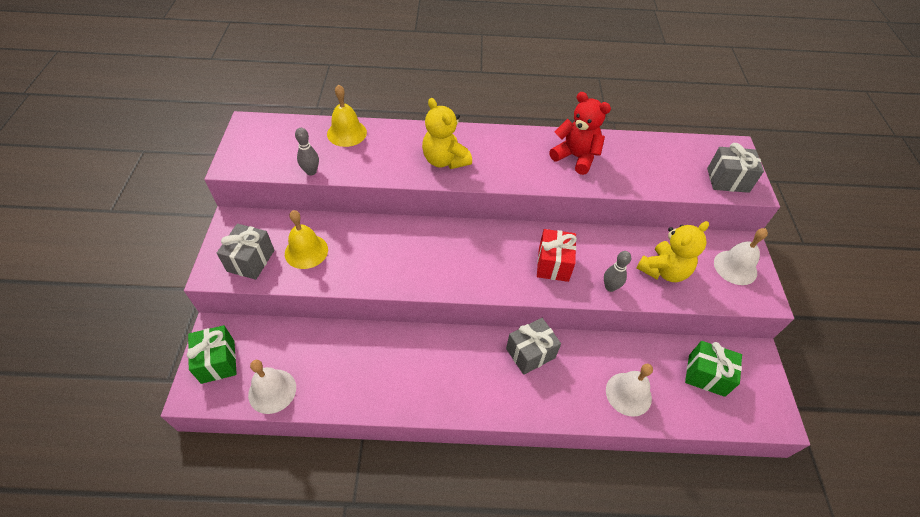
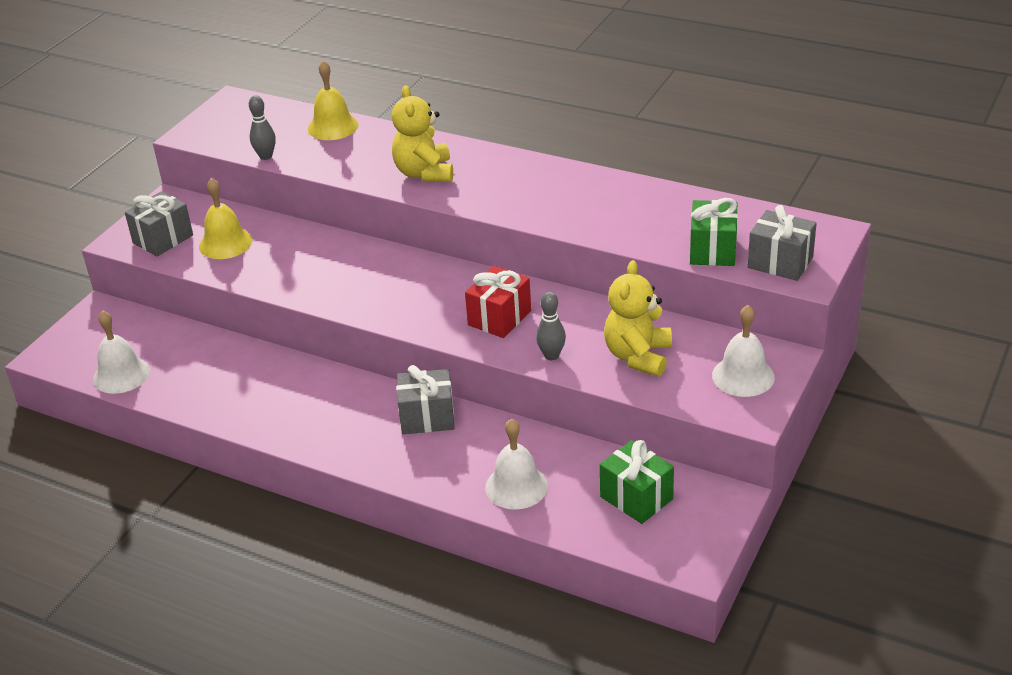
camera: 30 degrees right, 15 degrees down
(218, 361) = (85, 336): green gift -> green gift (712, 250)
(575, 157) = (592, 200): red teddy bear -> none
(663, 270) = (638, 356): yellow teddy bear -> yellow teddy bear turned 120 degrees clockwise

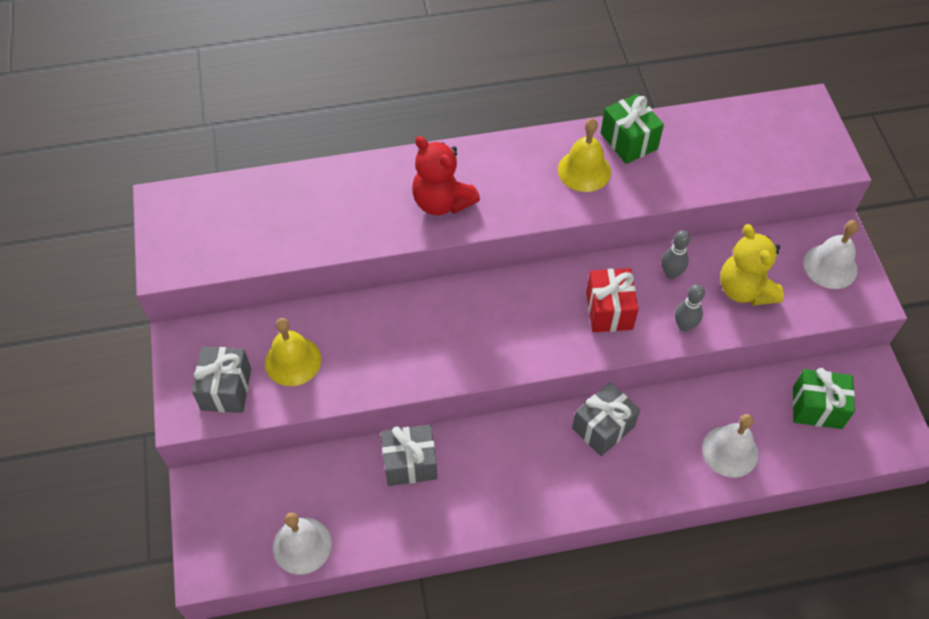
camera: 40 degrees left, 20 degrees up
(266, 156) = (273, 255): grey bowling pin -> grey bowling pin (671, 273)
(333, 127) = (300, 187): yellow bell -> yellow bell (584, 170)
(424, 173) = (442, 202): yellow teddy bear -> red teddy bear
(712, 250) = (747, 168): green gift -> green gift (629, 141)
(780, 262) = (803, 156): grey gift -> grey gift (410, 463)

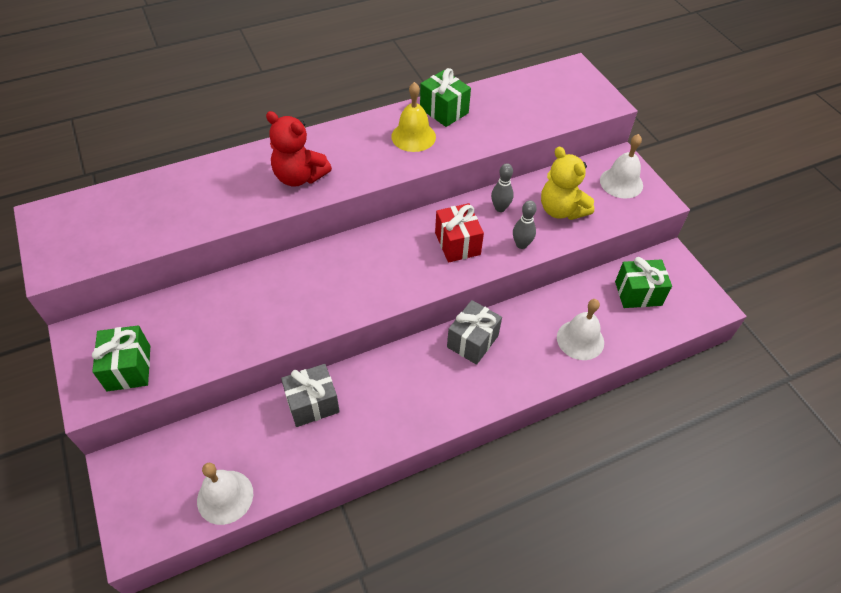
camera: 15 degrees left, 5 degrees down
(226, 389) = (129, 368): grey gift -> green gift
(293, 361) = (189, 332): yellow bell -> none

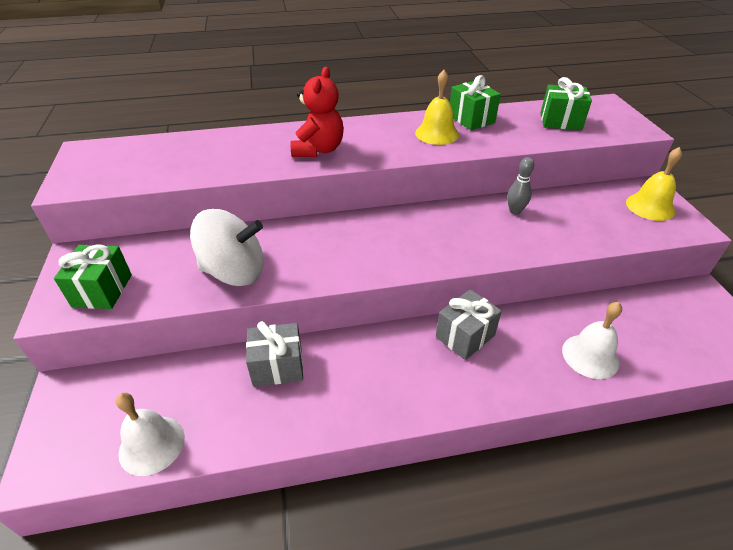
camera: 15 degrees right, 10 degrees down
(251, 324) = (234, 272): none -> white spinning top
(299, 177) = (318, 150): red teddy bear -> red teddy bear turned 120 degrees counterclockwise
(457, 243) = (464, 234): red gift -> none
(521, 244) = (533, 245): grey bowling pin -> none
(561, 210) = (581, 221): yellow teddy bear -> none
(621, 182) = (650, 206): white bell -> yellow bell
(638, 293) = (662, 320): green gift -> green gift (560, 121)

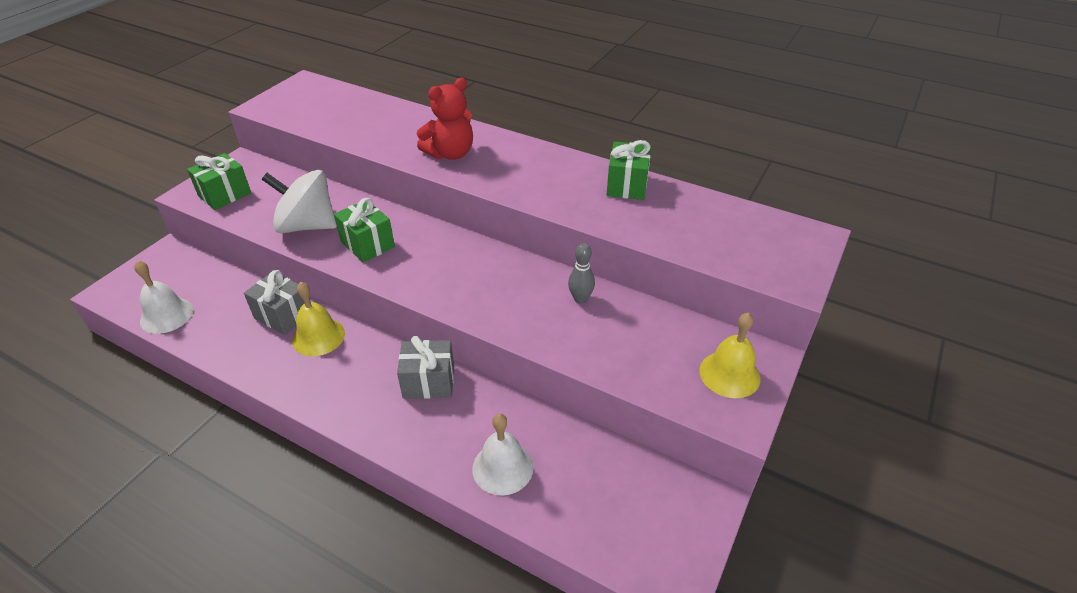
camera: 40 degrees right, 0 degrees up
(234, 272) = (307, 225): white spinning top -> white spinning top turned 150 degrees clockwise
(437, 133) = (570, 184): yellow bell -> yellow bell (318, 337)
(560, 121) = (717, 230): green gift -> green gift (367, 244)

